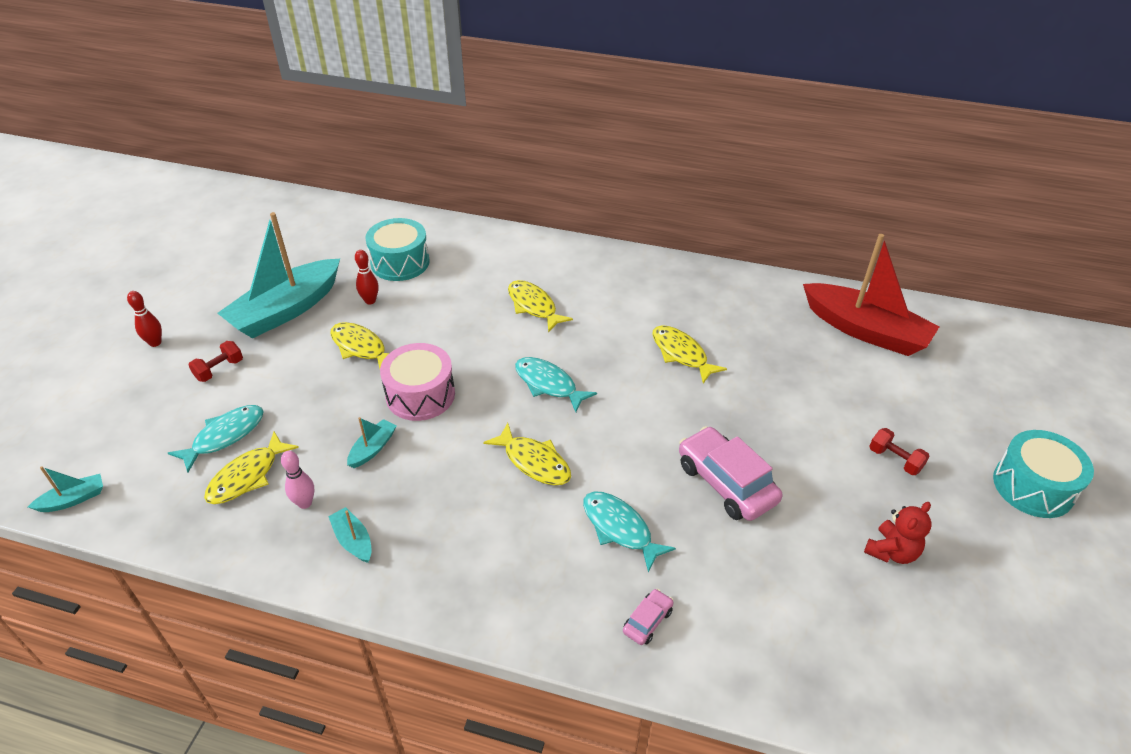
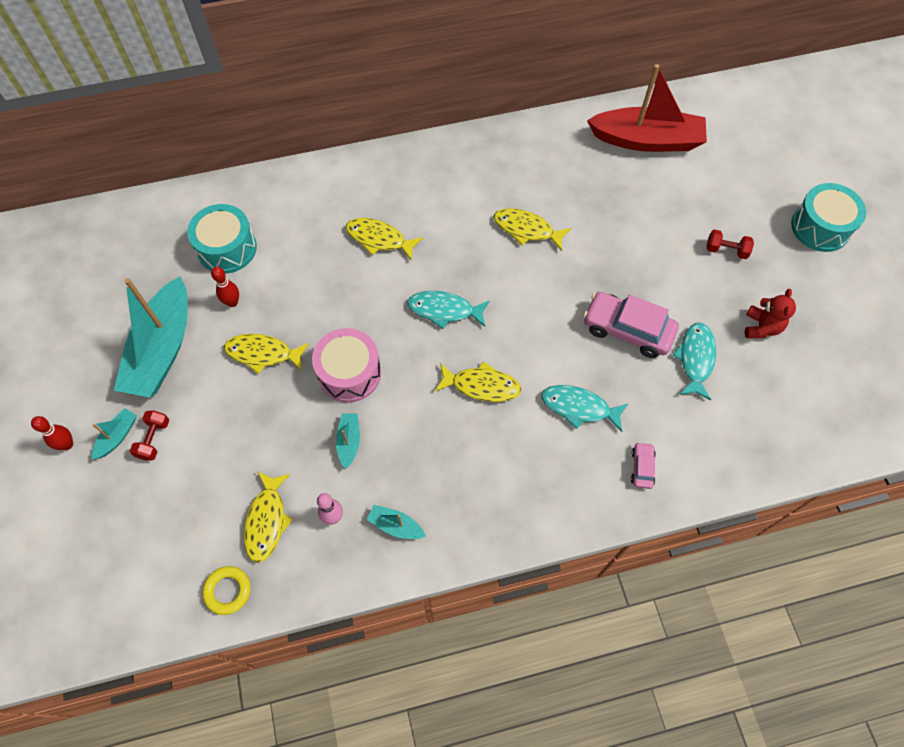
camera: 30 degrees left, 20 degrees up
(73, 499) = (135, 623): turquoise boat -> turquoise boat (117, 436)
(165, 515) = (227, 591): none -> yellow ring
(225, 436) = (216, 497): turquoise fish -> turquoise fish (695, 359)

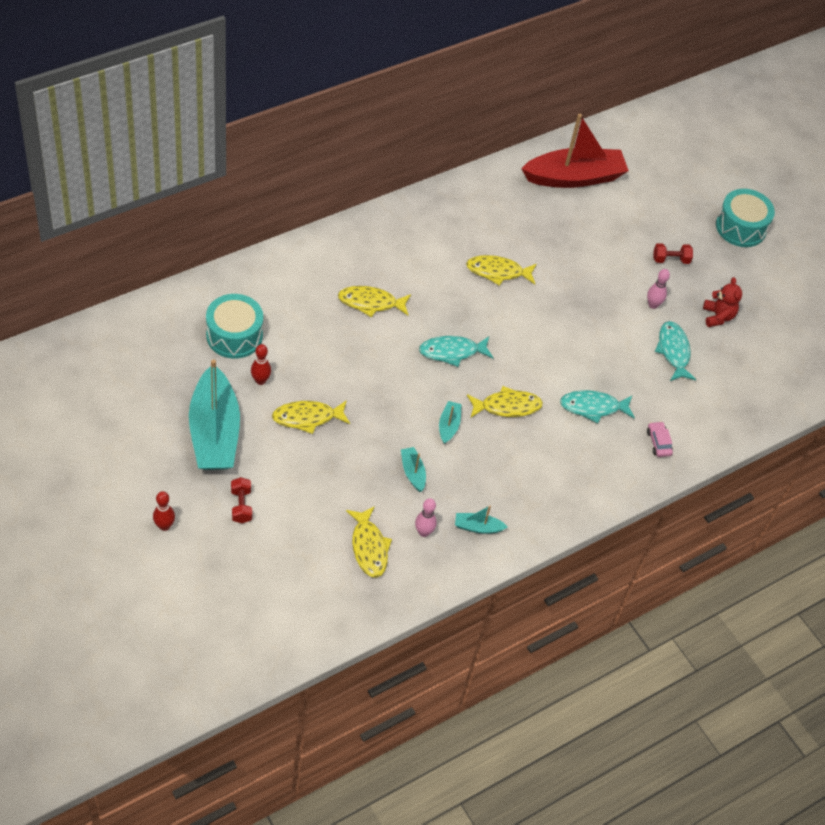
camera: 25 degrees left, 10 degrees down
(117, 436) = (207, 510): turquoise boat -> turquoise boat (448, 425)
(227, 591) = (359, 606): yellow ring -> none
(349, 373) = (390, 418): pink drum -> none
(627, 330) = (611, 339): pink car -> none
(688, 299) = (653, 305): none -> pink bowling pin

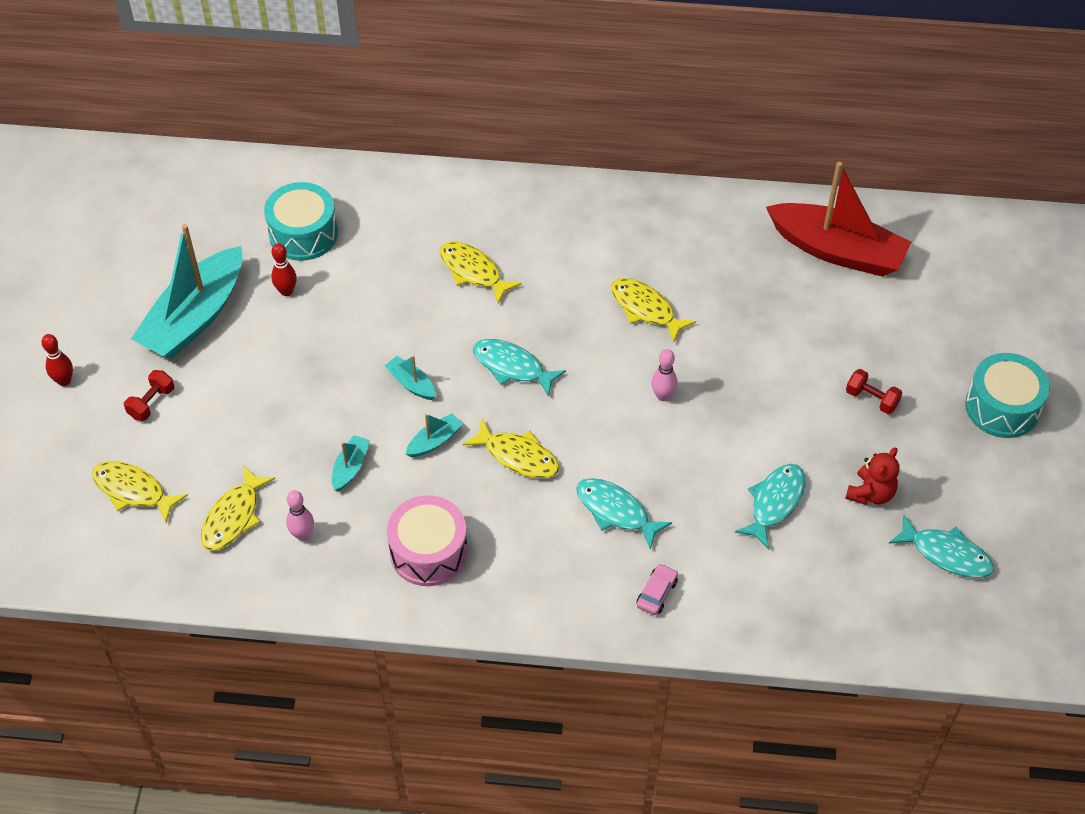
camera: 45 degrees right, 0 degrees up
(307, 418) = (297, 353): yellow fish -> yellow fish (133, 491)
(478, 527) = (363, 564): turquoise boat -> turquoise boat (411, 383)
(509, 496) = (428, 552): none -> pink drum
(653, 305) = (799, 438): pink bowling pin -> pink bowling pin (663, 396)
(784, 329) = (946, 554): none -> turquoise fish

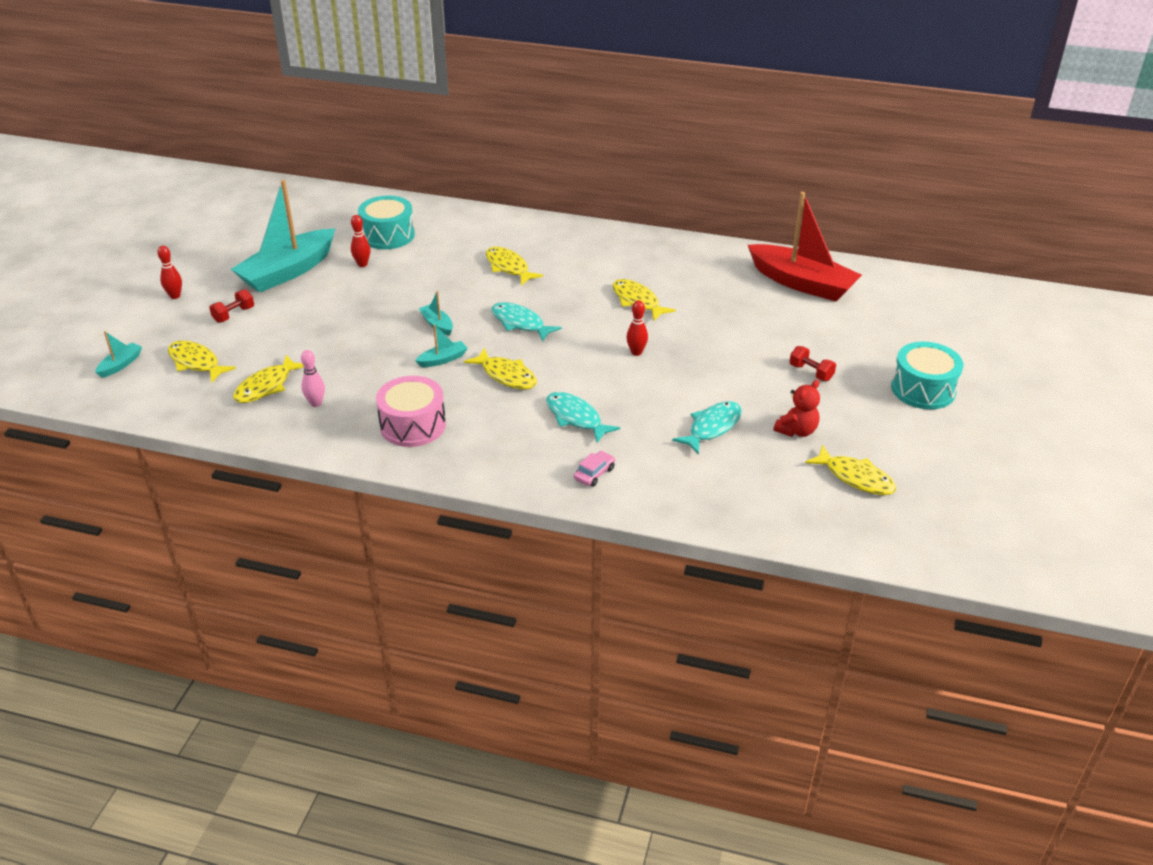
camera: 10 degrees right, 15 degrees down
(350, 467) = (370, 368): turquoise boat -> turquoise boat (120, 365)
(663, 396) = (636, 352): pink bowling pin -> red bowling pin
(946, 554) = (855, 477): turquoise fish -> yellow fish

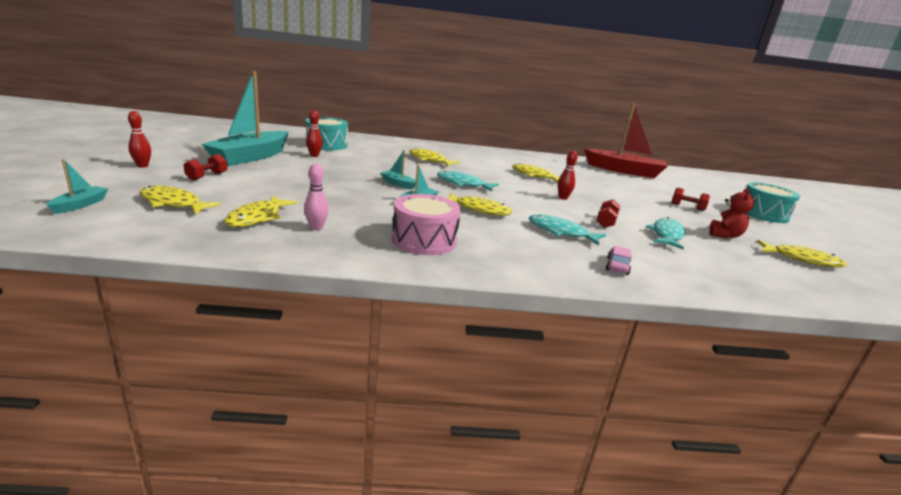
camera: 20 degrees left, 15 degrees down
(652, 401) = (606, 222): none -> red dumbbell

